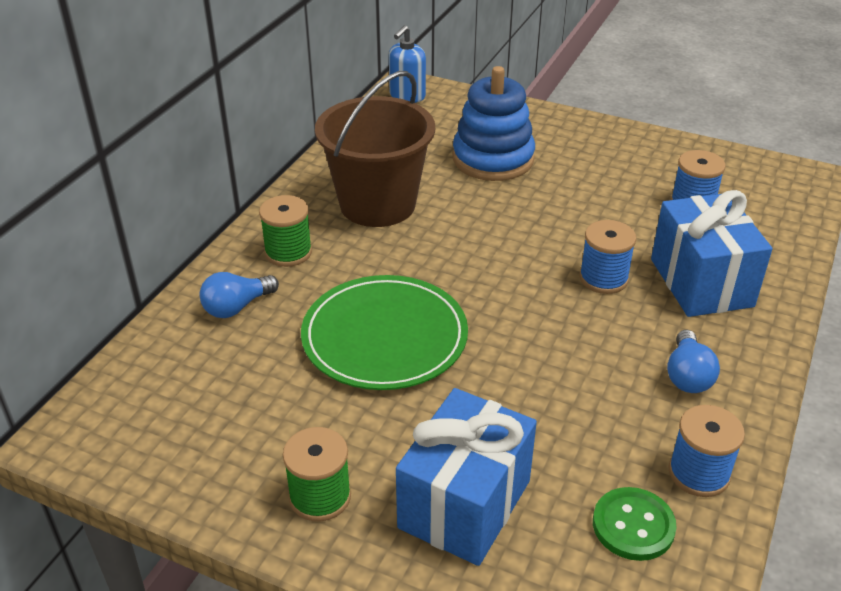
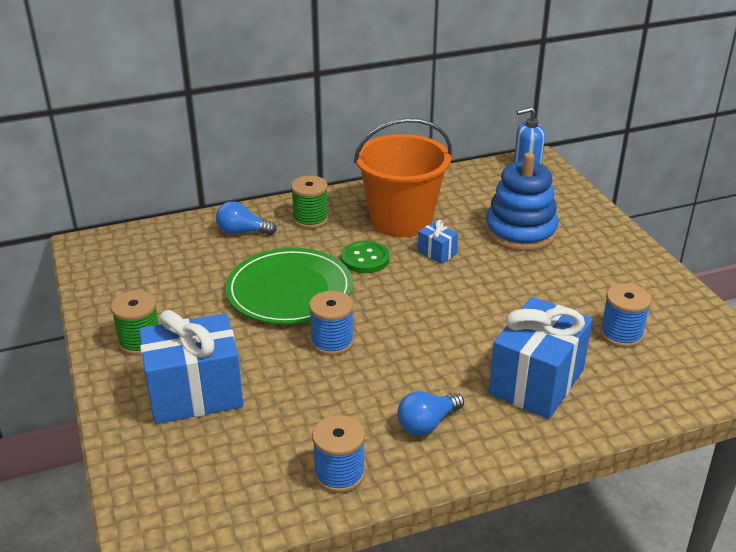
camera: 45 degrees right, 5 degrees down
(377, 204) = (401, 220): brown bucket -> orange bucket
(457, 217) = (437, 253): none -> blue gift
(603, 278) = (471, 339): blue spool -> blue spool (332, 342)
(633, 525) = (257, 468): green button -> green button (365, 259)

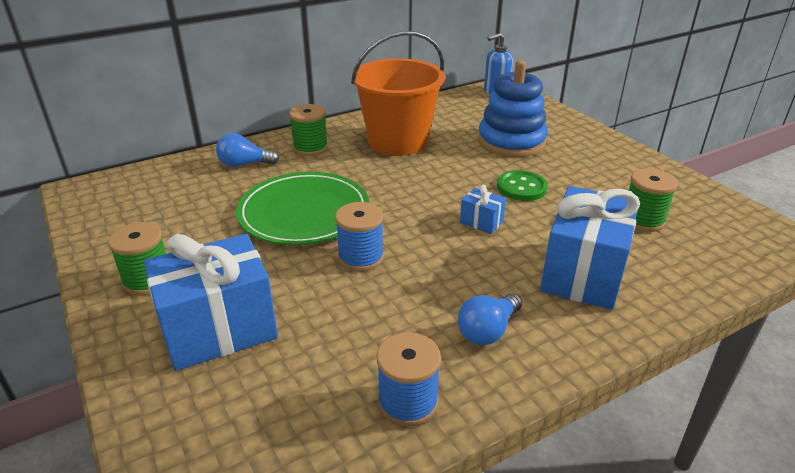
camera: 10 degrees left, 0 degrees up
(365, 259) = (373, 177): green button -> green button (521, 187)
(437, 253) = (441, 165): blue gift -> blue gift (481, 222)
(621, 334) = (643, 220): blue spool -> green spool

